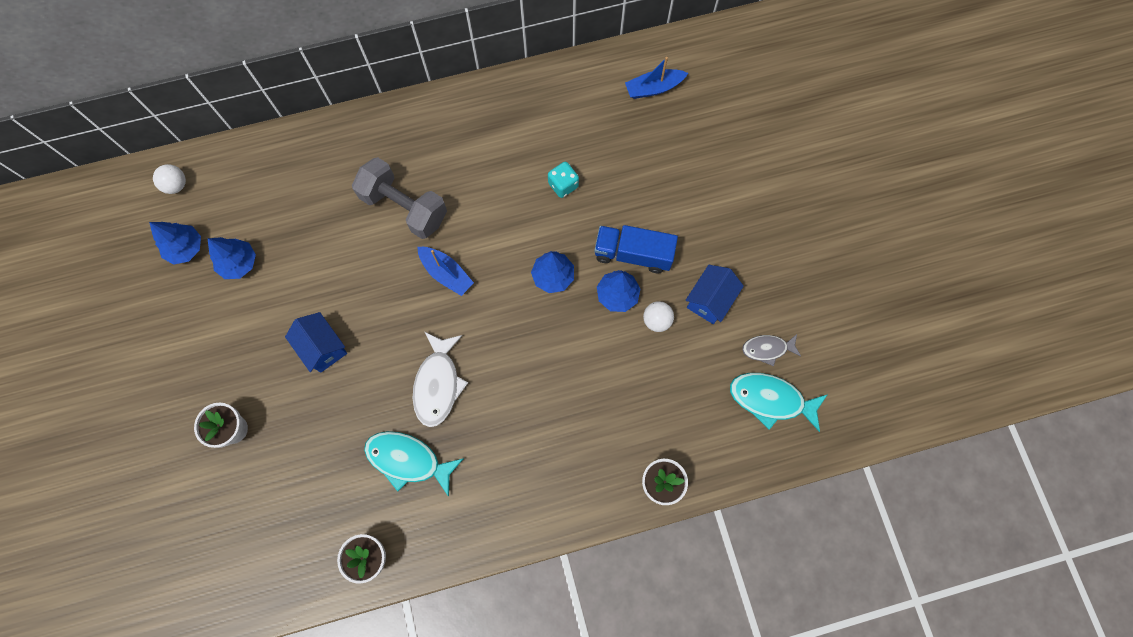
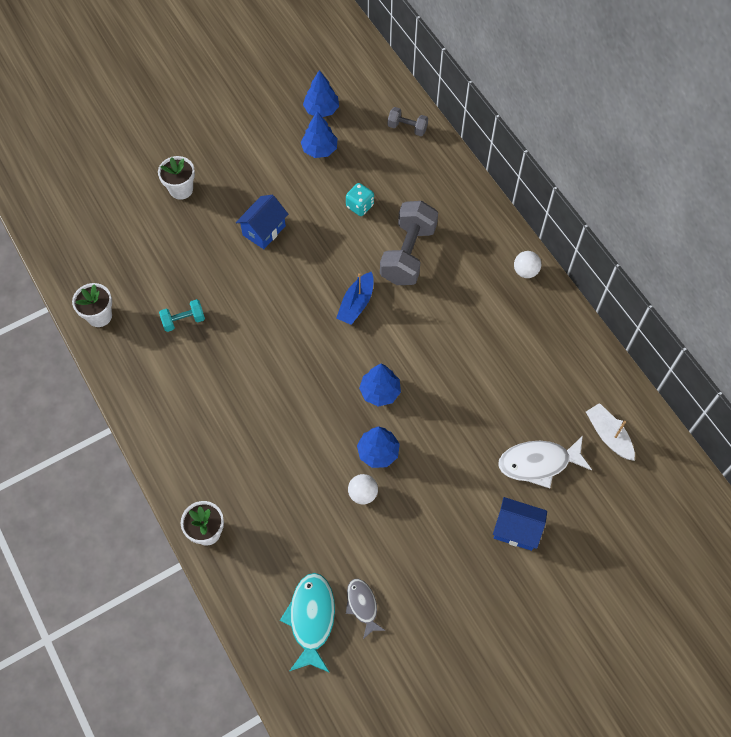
camera: 75 degrees right, 10 degrees down
(176, 185) = (373, 86): white ball -> white ball (525, 271)
(247, 166) = (407, 128): none -> grey dumbbell
(408, 460) = (183, 320): turquoise fish -> turquoise dumbbell
(438, 384) = (254, 325): white fish -> white fish (538, 463)
(563, 185) = (474, 378): turquoise dice -> turquoise dice (360, 206)
(633, 254) = (423, 457): blue truck -> none
(654, 88) = (608, 435): blue boat -> white boat
(709, 300) = (397, 539): blue house -> blue house (516, 530)

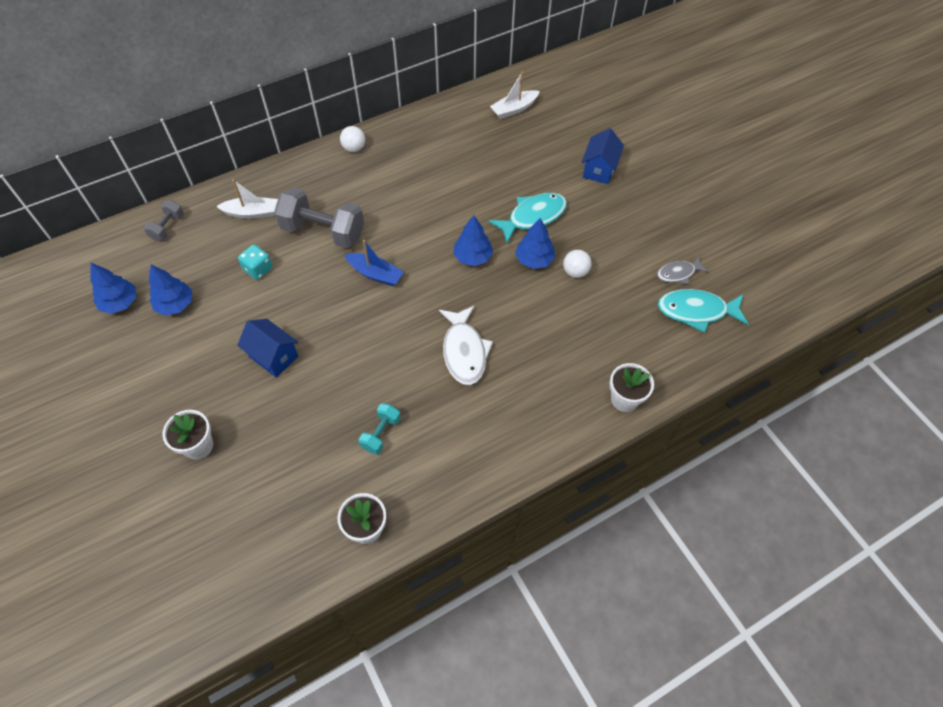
camera: 90 degrees left, 5 degrees down
(183, 320) = (381, 433): turquoise dumbbell -> turquoise dumbbell turned 45 degrees clockwise
(429, 191) = (252, 213): none -> white boat
(438, 453) = (533, 217): none -> turquoise fish
(538, 463) = (540, 152): white fish -> white fish (464, 351)

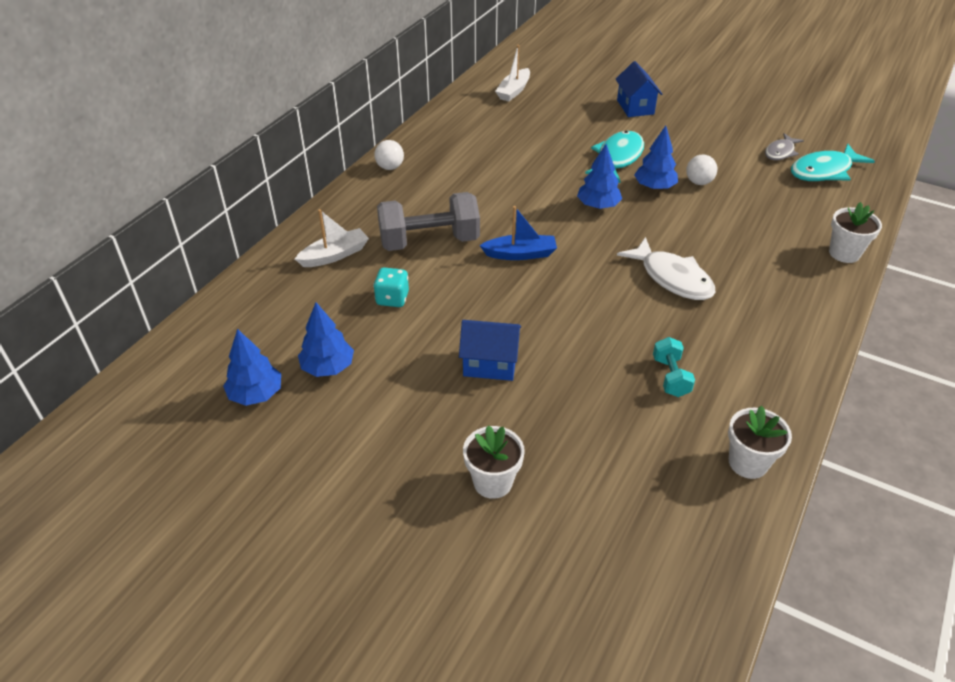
camera: 30 degrees left, 15 degrees down
(167, 227) = (246, 304): grey dumbbell -> none

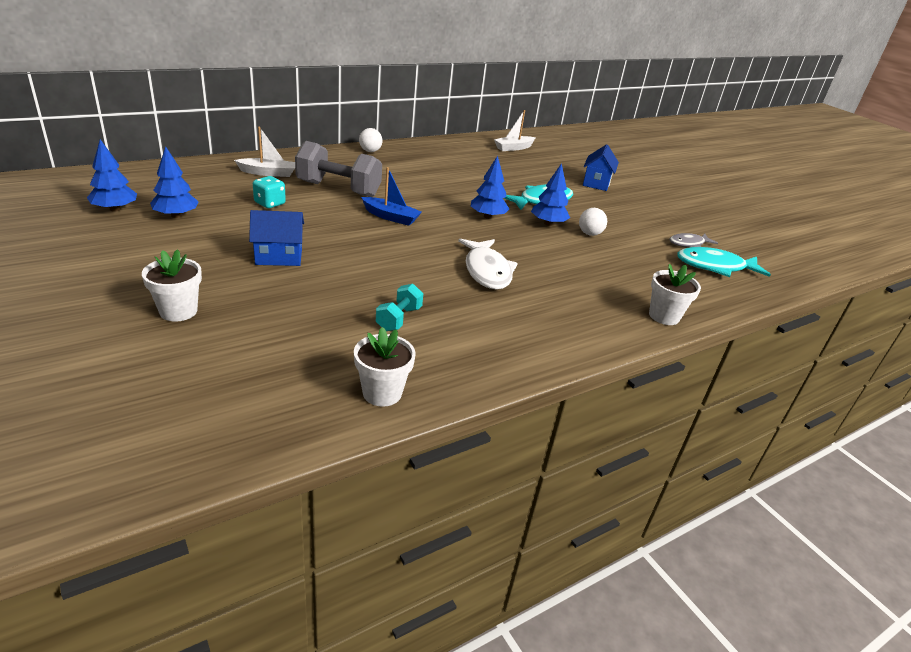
camera: 25 degrees right, 10 degrees down
(490, 364) = (279, 257): blue house -> blue house turned 45 degrees counterclockwise

